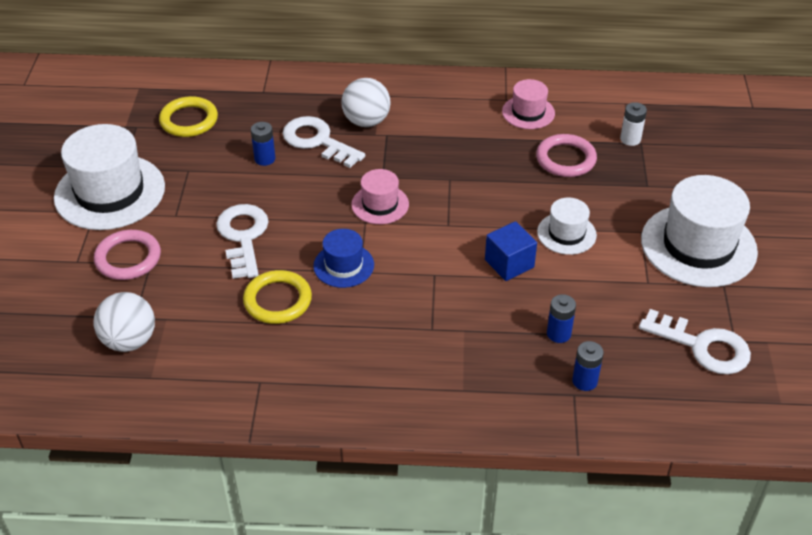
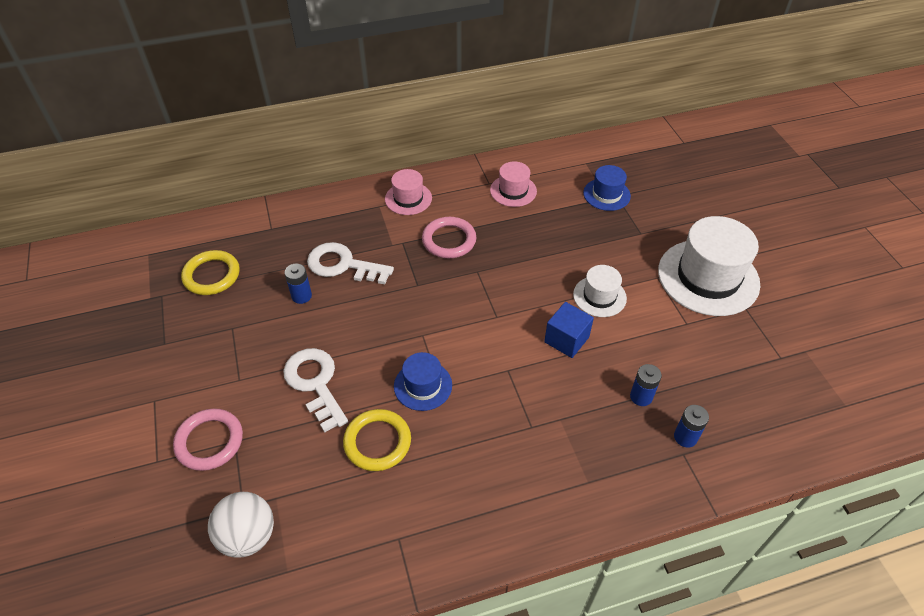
camera: 20 degrees left, 5 degrees up
(110, 192) = (162, 373): white hat -> none
(366, 121) = (379, 234): white ball -> none
(380, 204) = (428, 313): pink hat -> pink hat (408, 198)
(565, 159) = (564, 226): pink ring -> pink ring (449, 240)
(630, 139) = (606, 194): white battery -> blue hat
(703, 346) = (760, 371): white key -> none

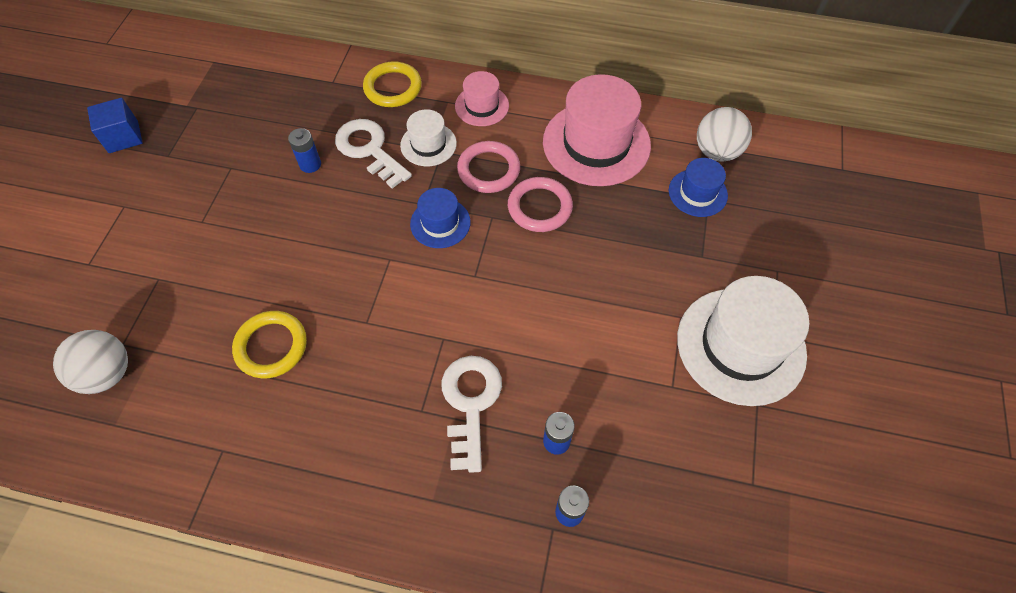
camera: 30 degrees right, 10 degrees up
(209, 441) = (138, 268): pink ring -> pink ring (539, 207)
(212, 275) = (249, 107): yellow ring -> yellow ring (393, 88)
(315, 383) = (260, 259): white key -> white key (470, 403)
(423, 385) = (351, 312): blue hat -> blue hat (440, 223)
(513, 191) = (596, 143): pink hat -> pink hat, size x1.92
(566, 339) = (526, 337): blue cube -> blue cube (123, 137)
(598, 163) = (716, 152): none -> white ball
(599, 296) = (598, 307): white hat -> white hat (428, 144)

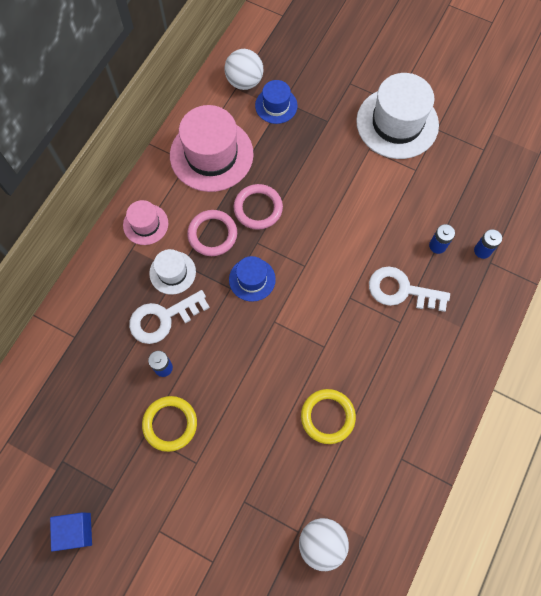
camera: 75 degrees left, 10 degrees up
(393, 88) = (100, 288): yellow ring -> yellow ring (170, 424)

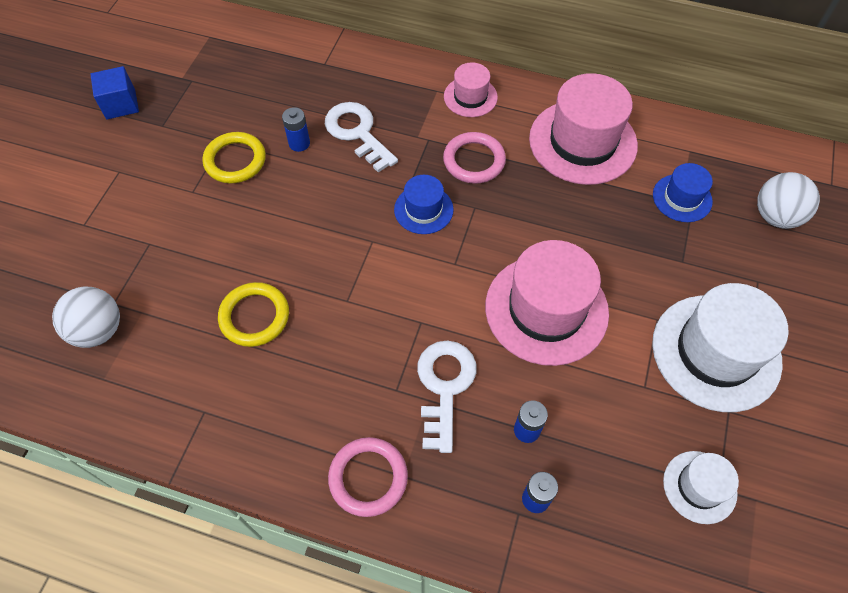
camera: 80 degrees right, 10 degrees down
(172, 272) = (415, 131): white hat -> white hat (699, 487)
(244, 81) = (704, 158): white ball -> white ball (775, 216)
(258, 208) = (522, 201): pink ring -> pink ring (368, 478)
(351, 214) = (546, 309): none -> pink hat

